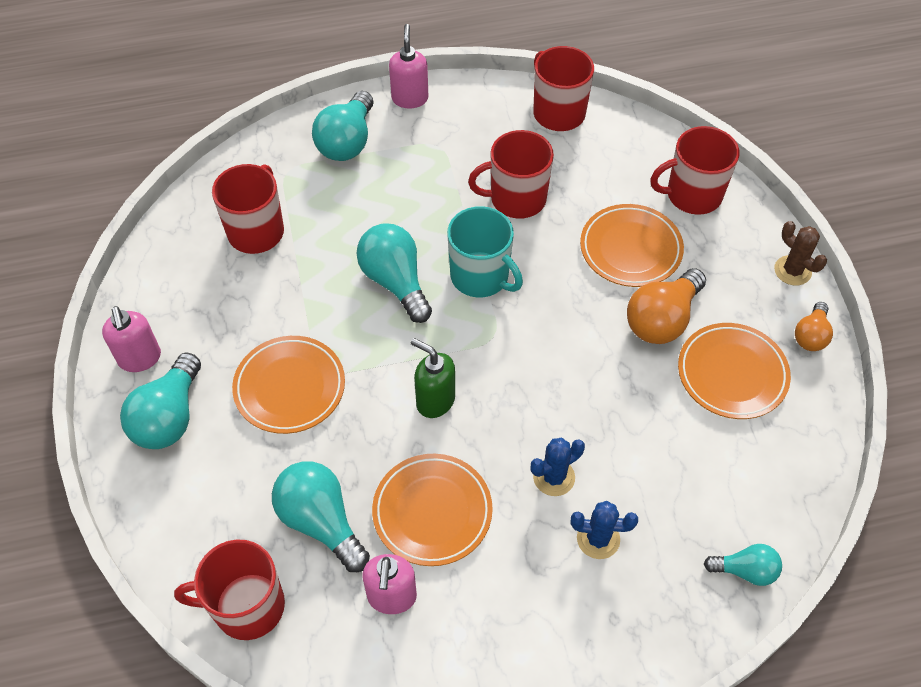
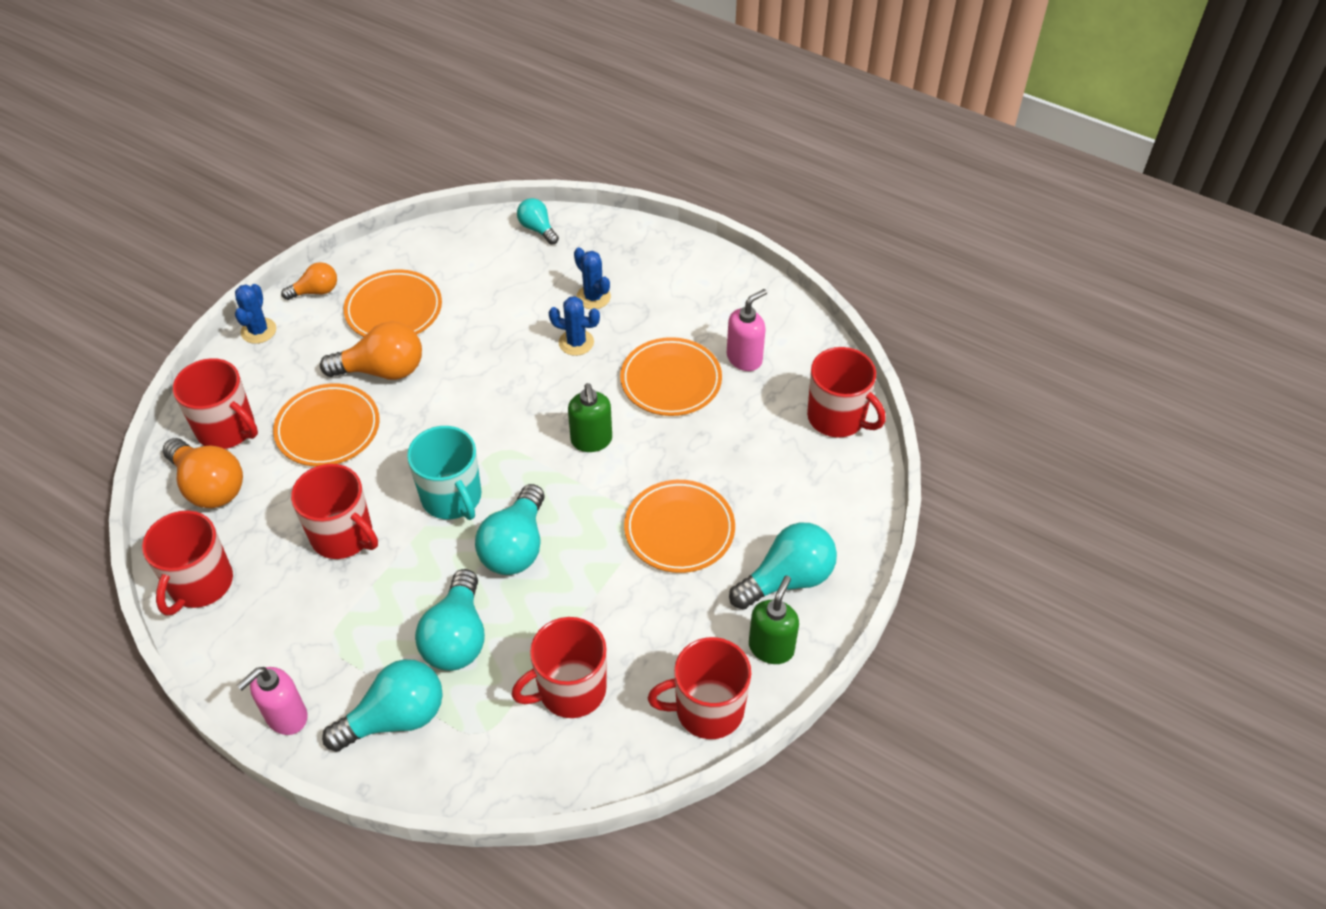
camera: 135 degrees left, 5 degrees down
(140, 358) = (771, 647): pink soap dispenser -> green soap dispenser
(152, 287) = (707, 709): none -> red mug
(321, 522) = (746, 428): turquoise light bulb -> turquoise light bulb (457, 637)
(481, 276) = (452, 498): turquoise mug -> turquoise mug turned 150 degrees clockwise
(642, 158) = (209, 486): none -> orange light bulb
(792, 271) = (258, 331): brown cactus -> blue cactus

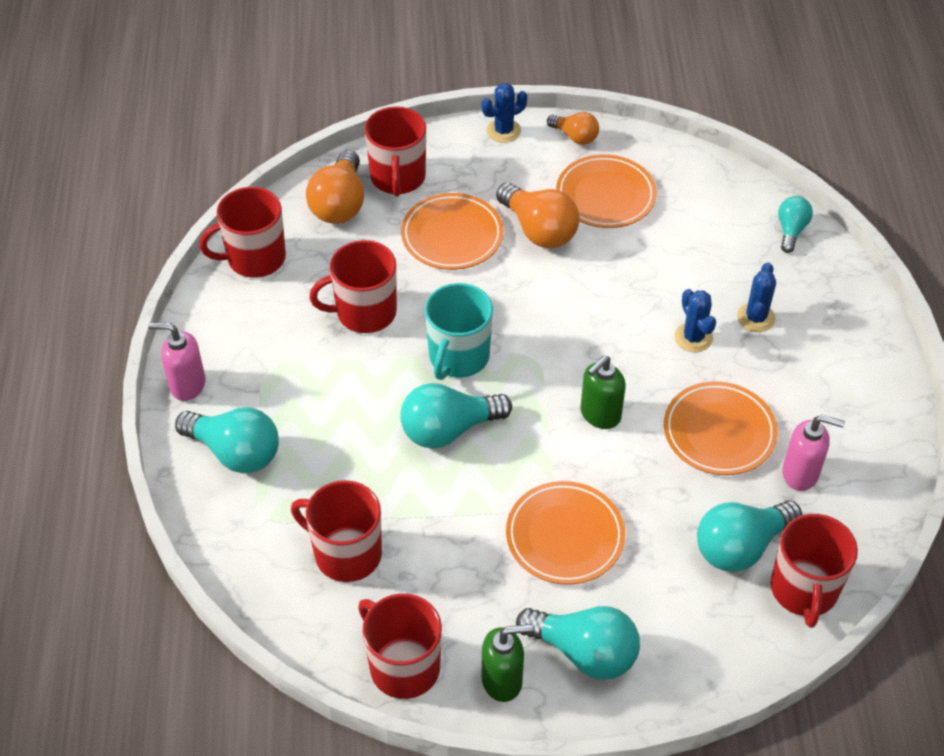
camera: 55 degrees right, 0 degrees up
(343, 536) = (364, 312): red mug -> red mug turned 75 degrees clockwise
(457, 637) = (334, 445): turquoise light bulb -> turquoise light bulb (740, 547)

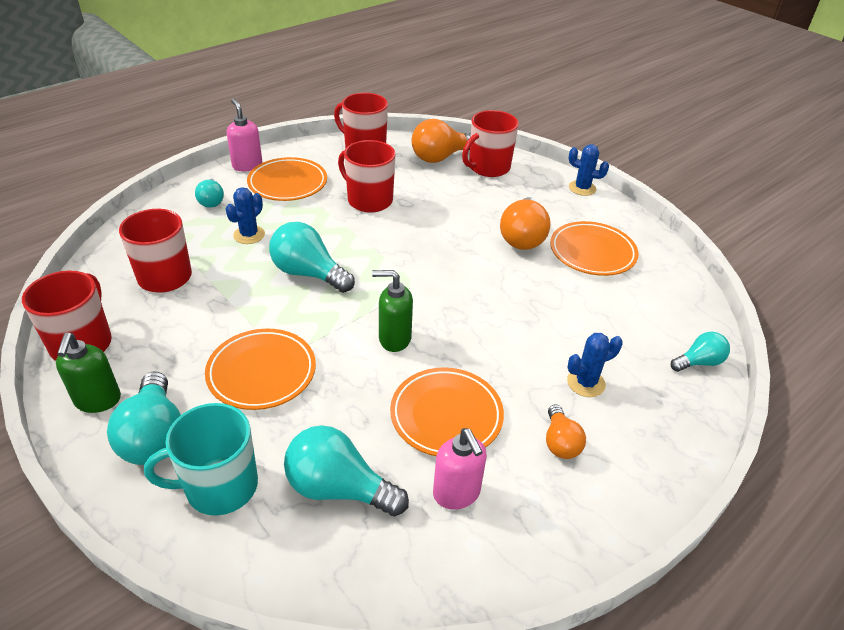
camera: 50 degrees right, 10 degrees down
(235, 452) = (212, 201): turquoise light bulb -> turquoise light bulb, size x0.58
(452, 236) = (470, 206): orange plate -> orange plate (288, 183)
(458, 357) = (374, 251): turquoise mug -> turquoise mug (220, 486)
(502, 680) = (98, 401): green soap dispenser -> green soap dispenser turned 45 degrees clockwise
(575, 137) = (622, 217): orange light bulb -> orange light bulb (560, 442)
(693, 337) = (522, 355): blue cactus -> blue cactus (249, 235)
(804, 590) = (327, 562): red mug -> none

